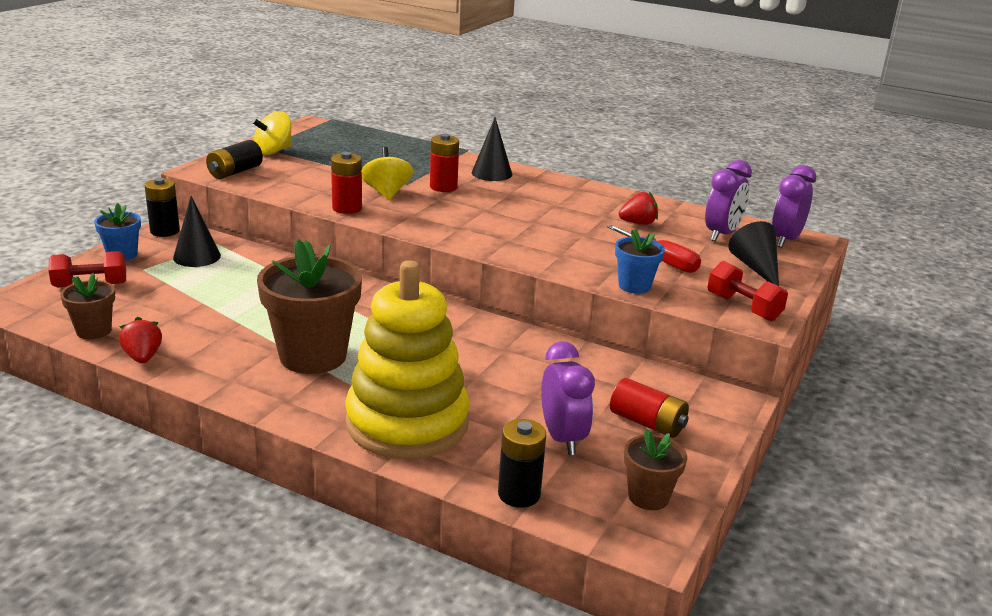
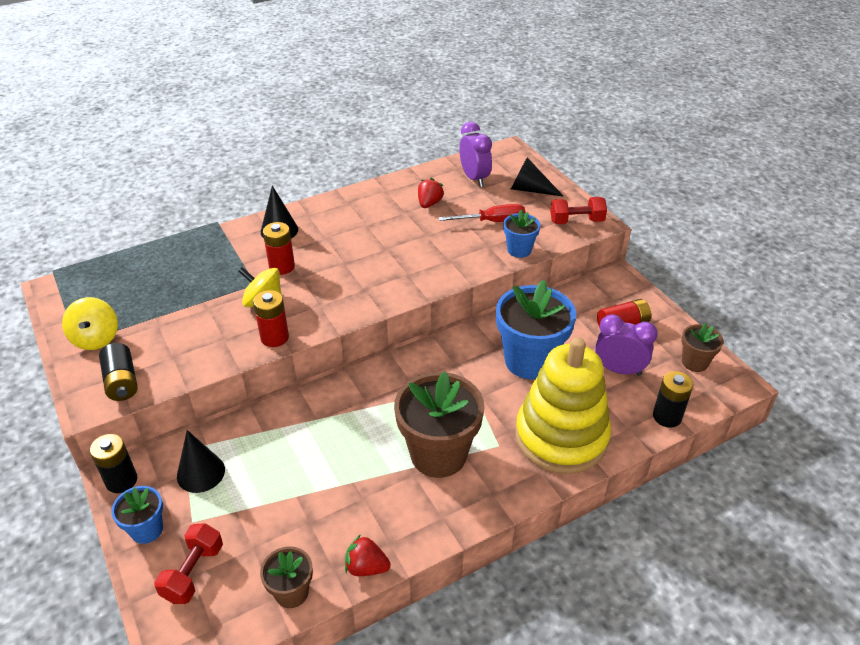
camera: 55 degrees left, 15 degrees up
(506, 374) = (529, 361): none -> blue flower pot
(785, 240) = (501, 158): purple clock -> none

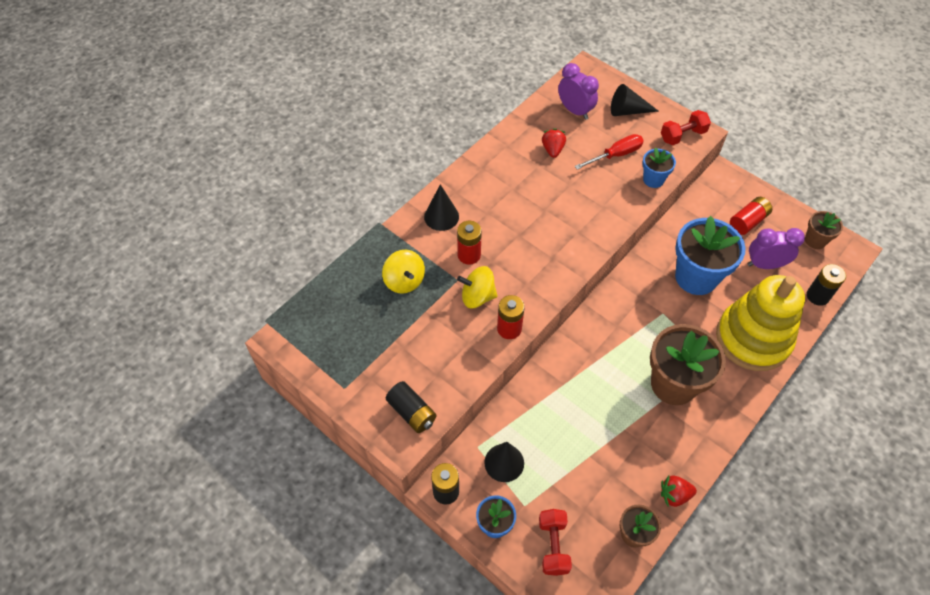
camera: 20 degrees left, 15 degrees up
(96, 338) = (359, 378): yellow spinning top -> yellow spinning top (404, 281)

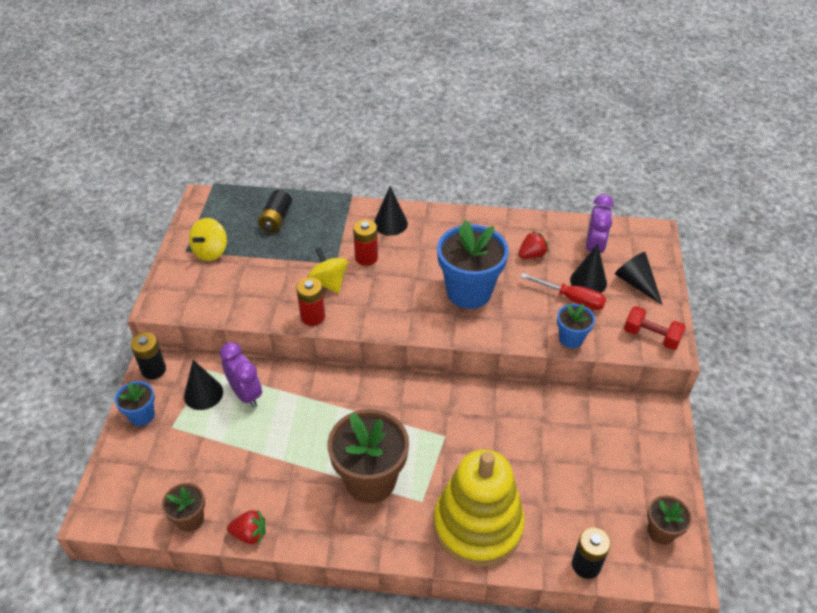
camera: 55 degrees right, 10 degrees down
(404, 281) = (308, 234): yellow spinning top -> yellow spinning top (210, 251)
(412, 412) = (189, 297): black battery -> black battery (276, 219)
(553, 546) = (145, 464): red dumbbell -> none
(605, 135) = (588, 281): none -> black cone
(674, 495) = (250, 534): red strawberry -> red strawberry turned 135 degrees clockwise
(696, 277) = (511, 444): blue flower pot -> blue flower pot (469, 292)
(748, 221) = (624, 458): red battery -> none
(765, 265) = (582, 497): purple clock -> purple clock (246, 394)

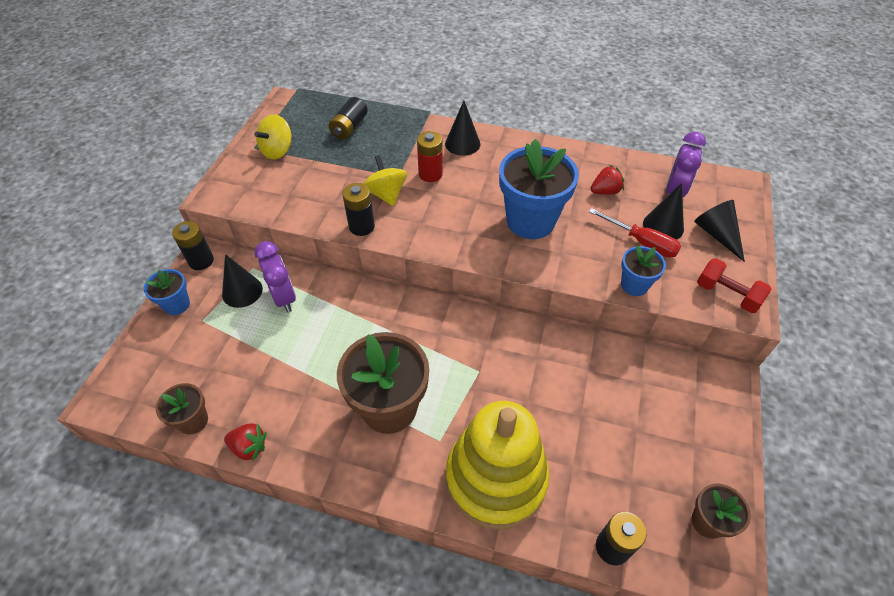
camera: 10 degrees right, 5 degrees up
(312, 316) = (361, 226): red battery -> black battery

